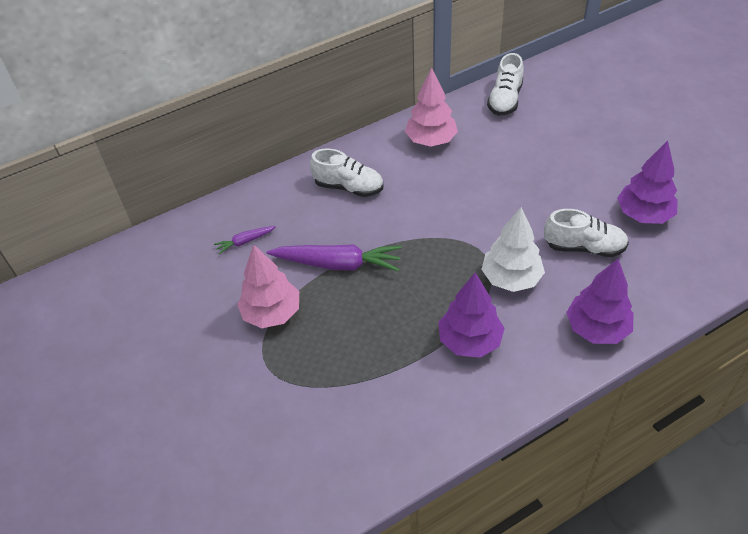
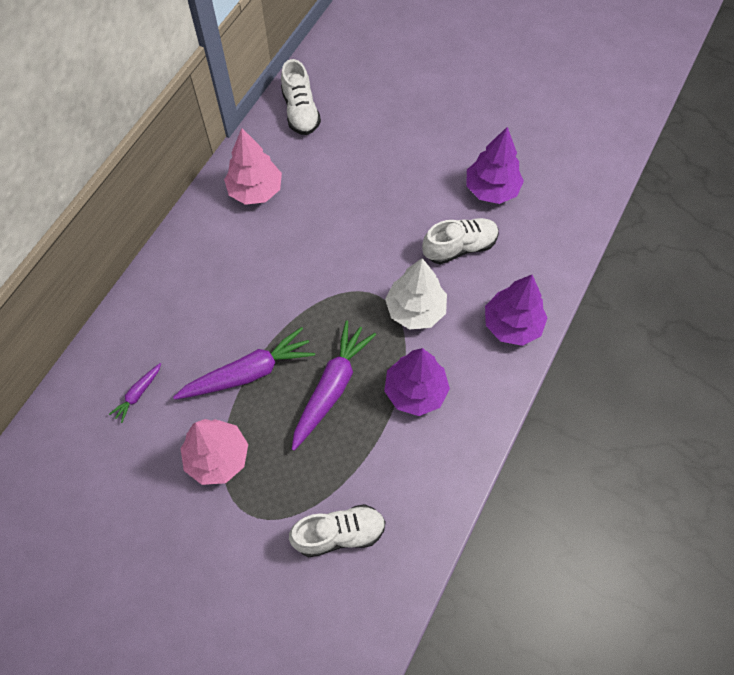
camera: 35 degrees left, 15 degrees up
(349, 187) = (205, 281): white shoe -> white shoe (339, 534)
(397, 305) = (331, 388): none -> purple carrot

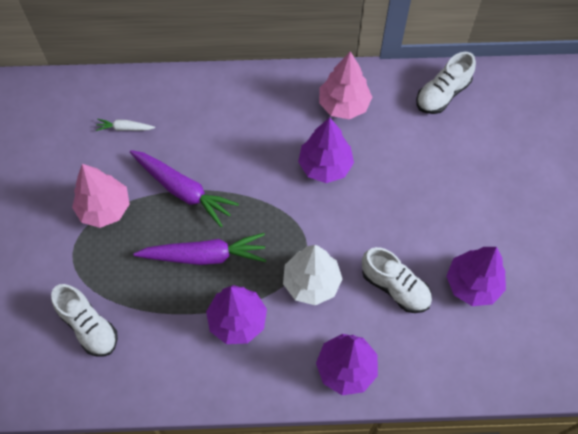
camera: 60 degrees right, 0 degrees up
(138, 394) = (125, 128): purple carrot -> white carrot
(307, 238) = (325, 166): none -> purple tree

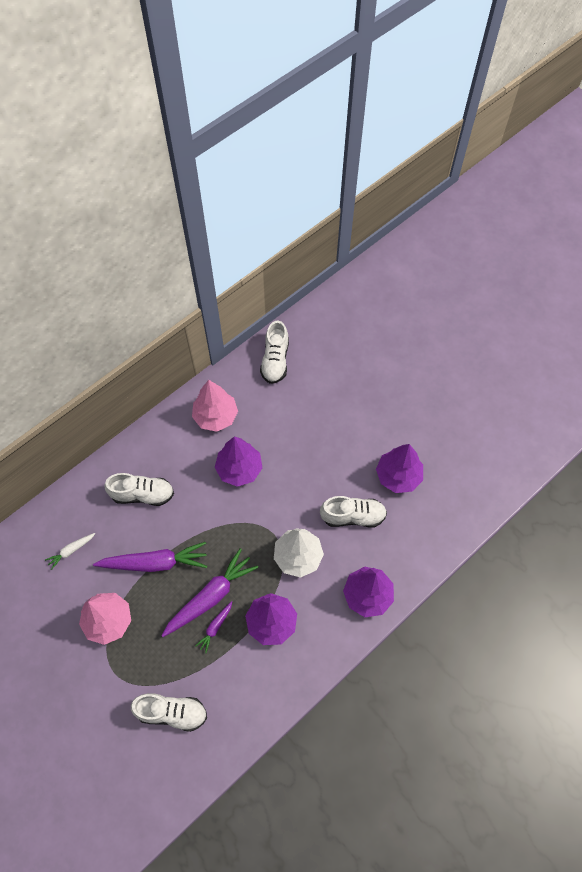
camera: 40 degrees left, 0 degrees up
(186, 285) = (215, 627): none -> purple carrot
(222, 125) = (143, 494): none -> white shoe

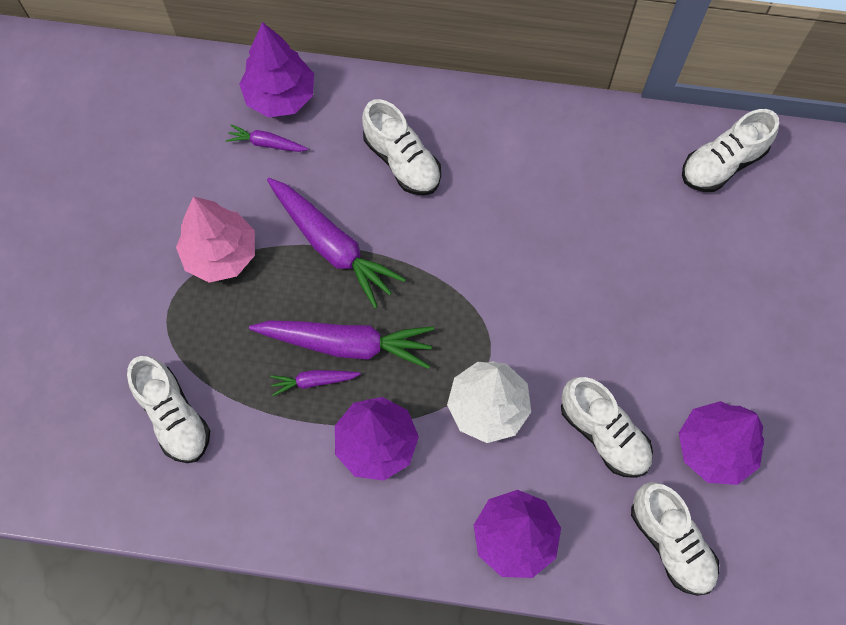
camera: 50 degrees right, 5 degrees up
(71, 550) = (267, 143): white carrot -> purple carrot
(215, 416) = (577, 158): pink tree -> none
(239, 469) = (536, 243): purple tree -> purple tree (280, 96)
(423, 530) = (670, 542): none -> white shoe

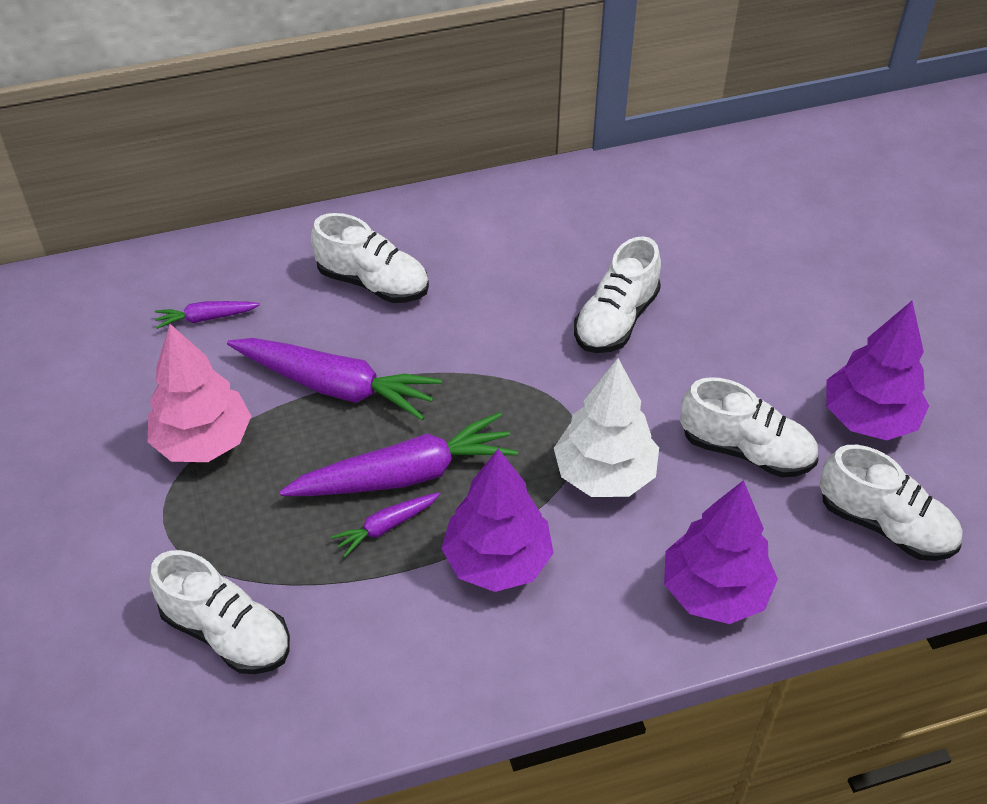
camera: 25 degrees left, 20 degrees down
(280, 96) = (200, 271): purple tree -> none
(722, 163) = (709, 176): white shoe -> white shoe (616, 320)

